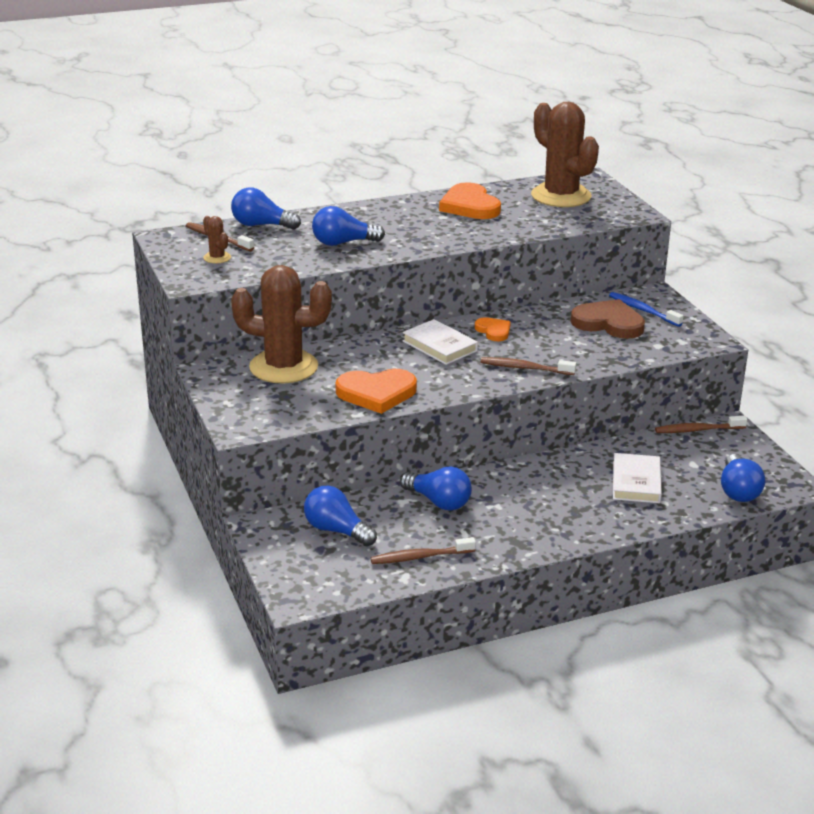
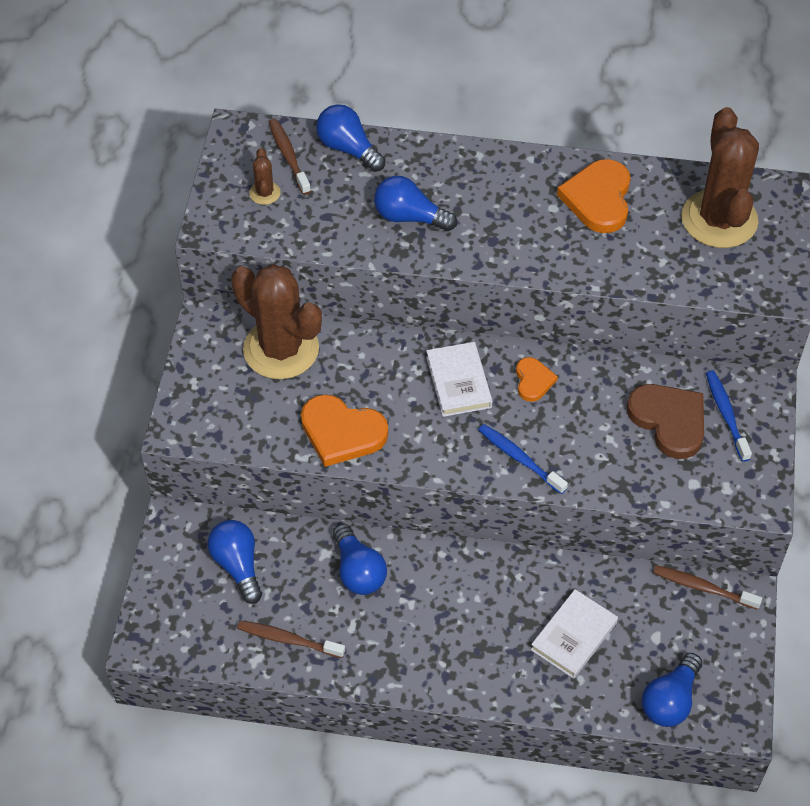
camera: 30 degrees right, 25 degrees up
(525, 368) = (519, 458): brown toothbrush -> blue toothbrush

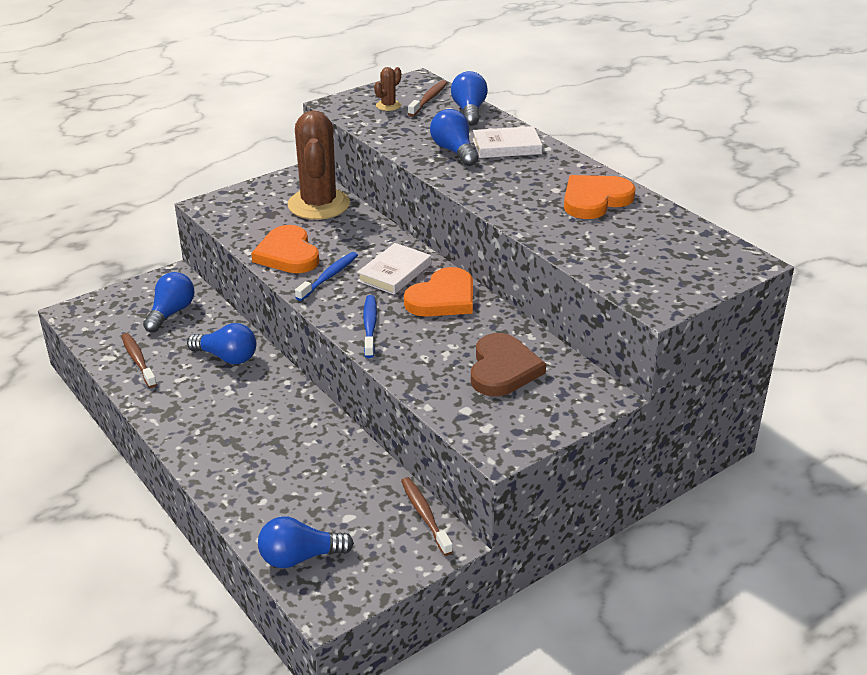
camera: 45 degrees right, 20 degrees down
(358, 571) = (227, 357): blue light bulb -> blue light bulb turned 90 degrees counterclockwise
(533, 381) = (443, 298): orange heart -> orange heart, size x1.79
(573, 636) = (295, 476): white book -> white book (506, 146)
(719, 219) = (670, 249): brown cactus -> none
(726, 415) = (551, 391): blue toothbrush -> blue toothbrush (329, 277)

